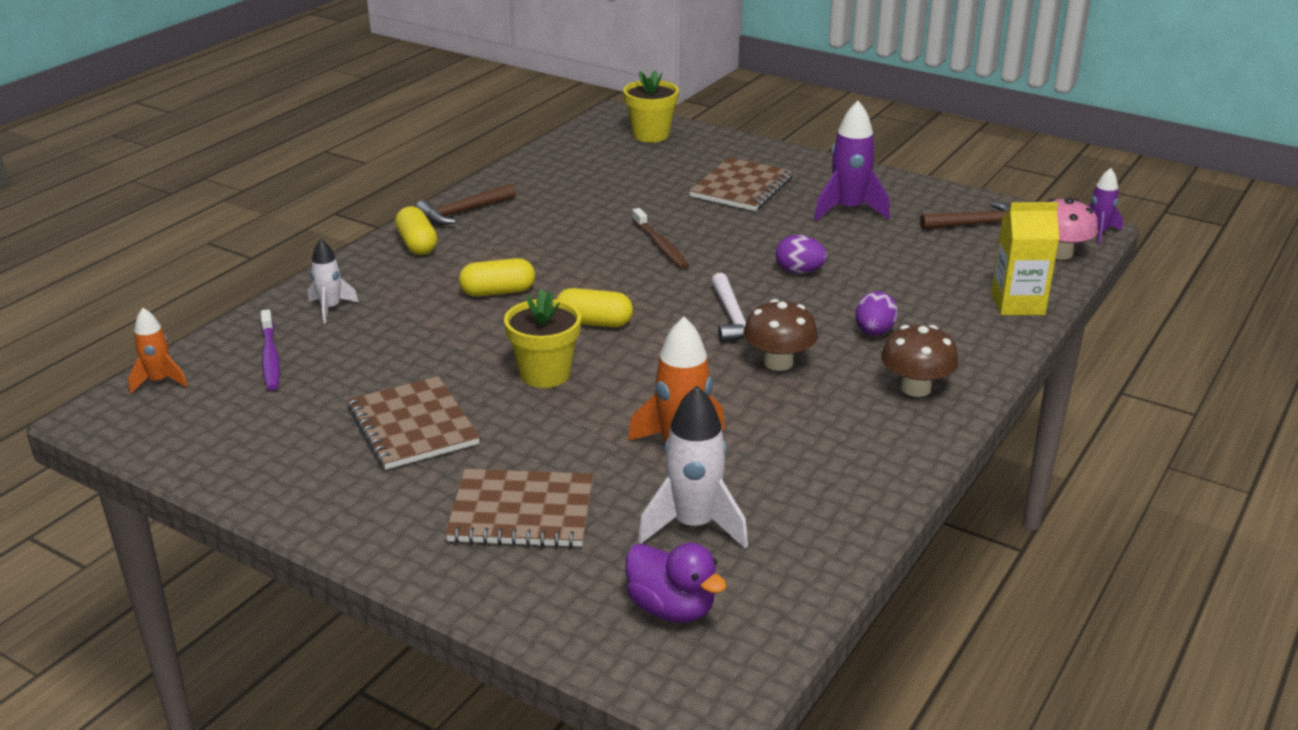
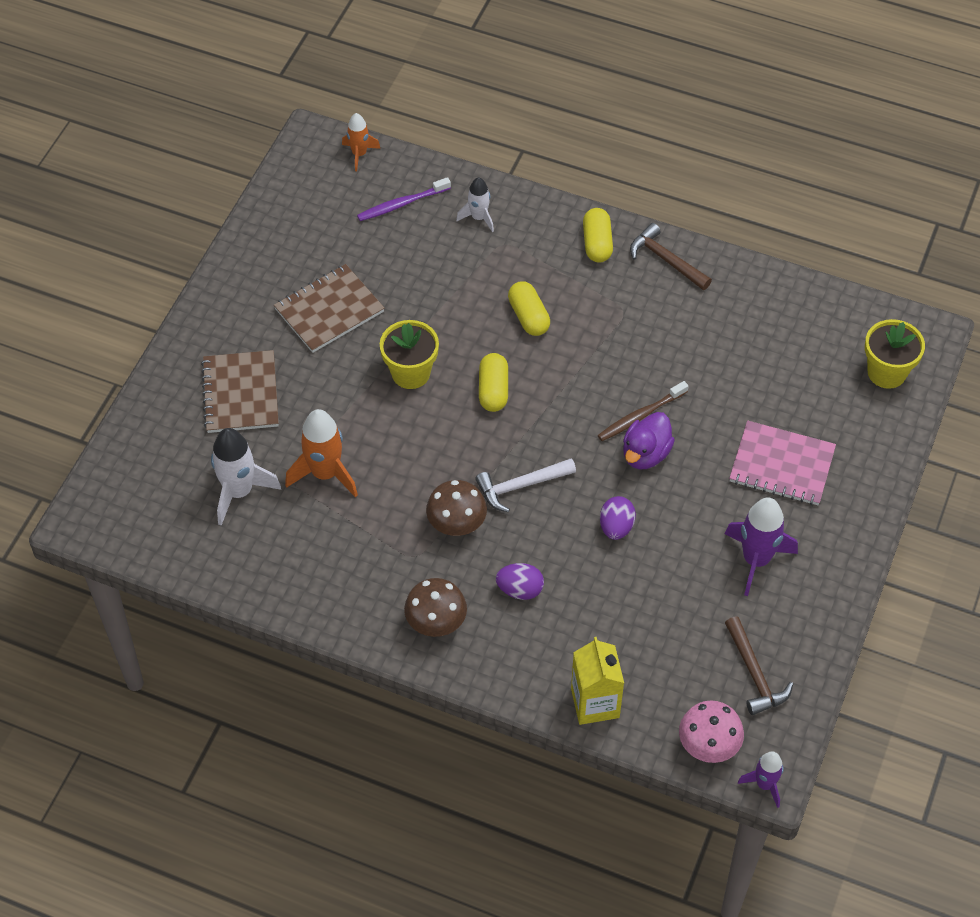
camera: 80 degrees right, 25 degrees up
(417, 244) = (597, 243): yellow capsule -> yellow capsule turned 60 degrees counterclockwise
(671, 608) = (154, 490): purple duck -> purple duck (645, 454)
(741, 187) = (782, 465): brown notebook -> pink notebook

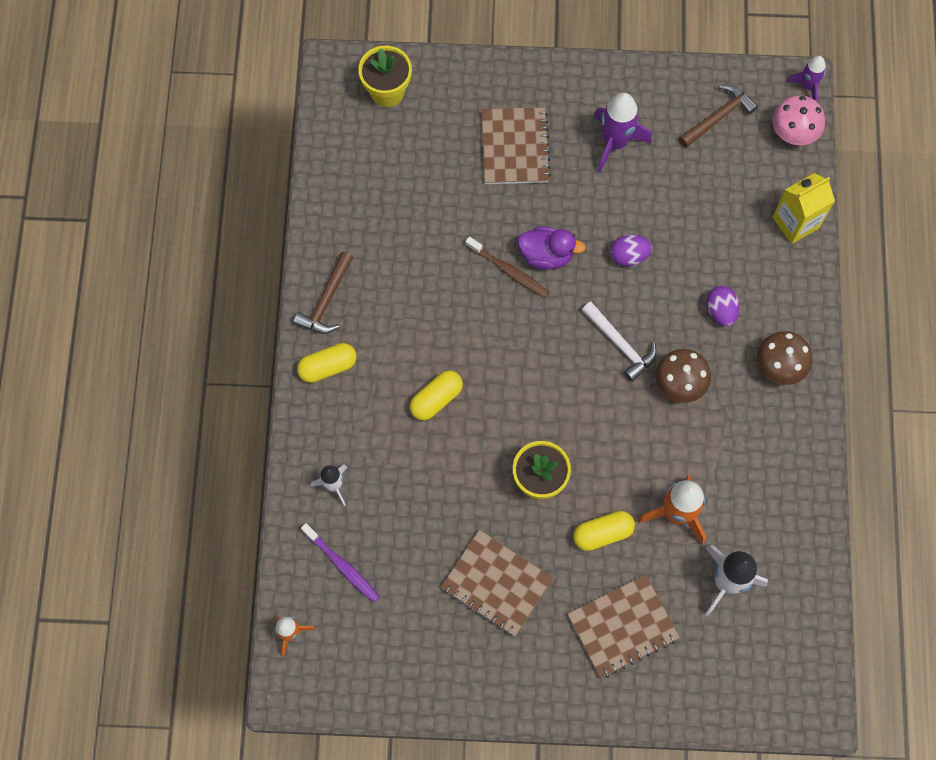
camera: 110 degrees left, 15 degrees up
(493, 390) = (530, 401): yellow capsule -> yellow capsule (602, 533)
(782, 465) = (515, 147): pink notebook -> brown notebook

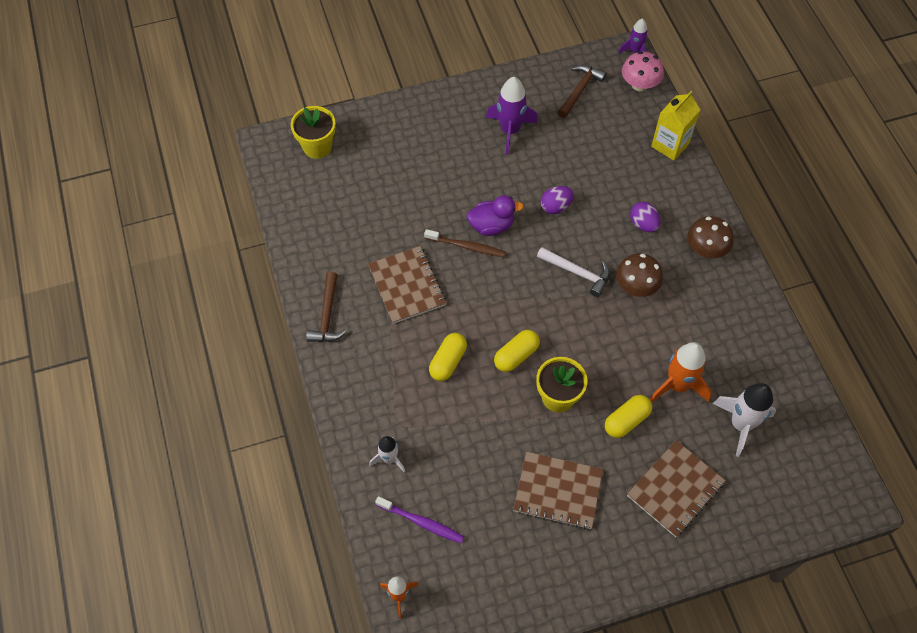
camera: 20 degrees left, 10 degrees down
(328, 367) = (348, 366): yellow capsule -> yellow capsule (516, 356)
(515, 147) = (434, 156): brown notebook -> brown notebook (407, 286)

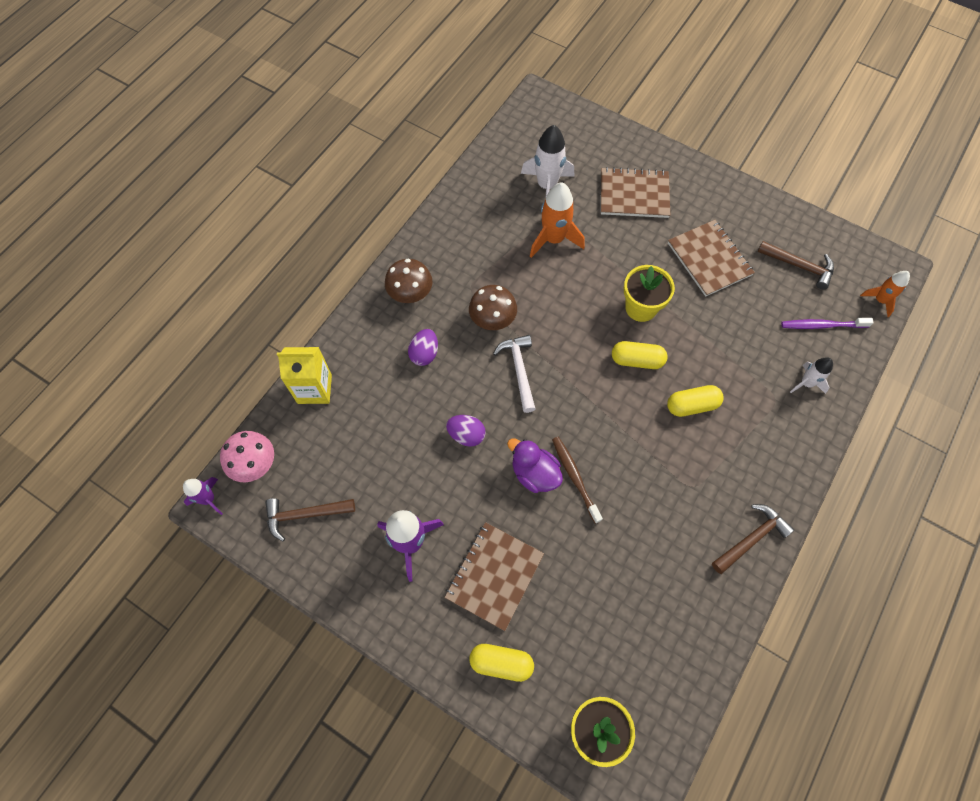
camera: 130 degrees left, 5 degrees up
(407, 286) = (659, 495): brown notebook -> brown notebook (494, 576)
(421, 522) = (822, 325): purple toothbrush -> purple toothbrush turned 75 degrees counterclockwise
(488, 561) = (799, 266): none -> brown hammer
(626, 420) = (614, 253): yellow capsule -> yellow capsule (501, 663)

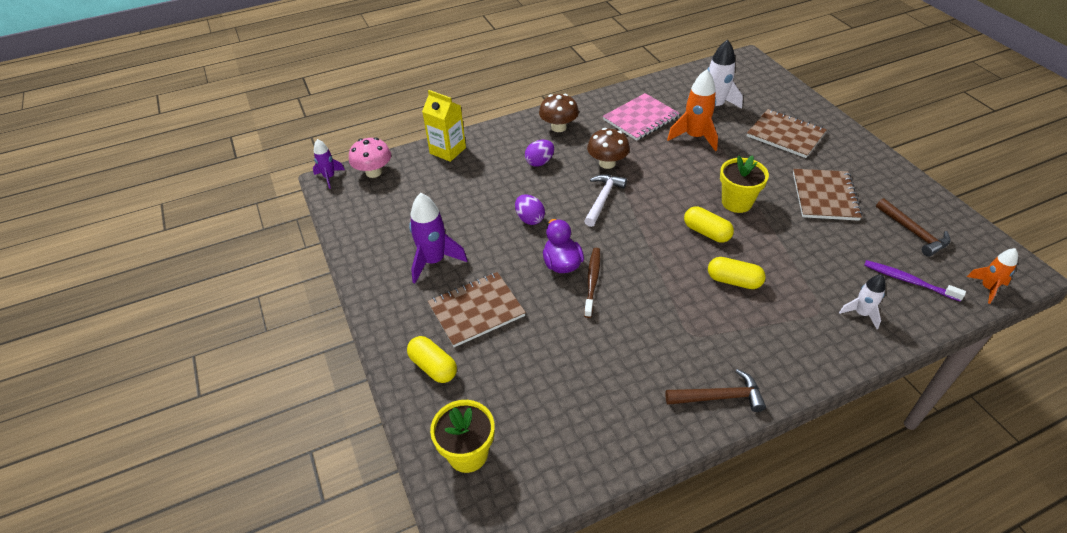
camera: 35 degrees right, 20 degrees down
(304, 515) = (379, 212): brown hammer -> none
(486, 239) = (640, 118): none -> pink notebook

